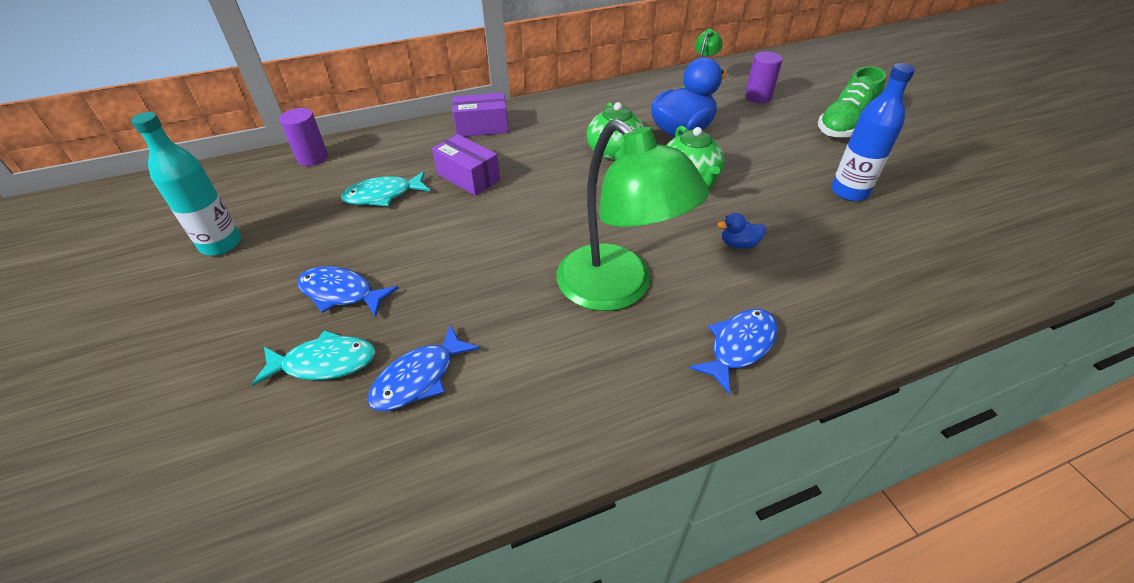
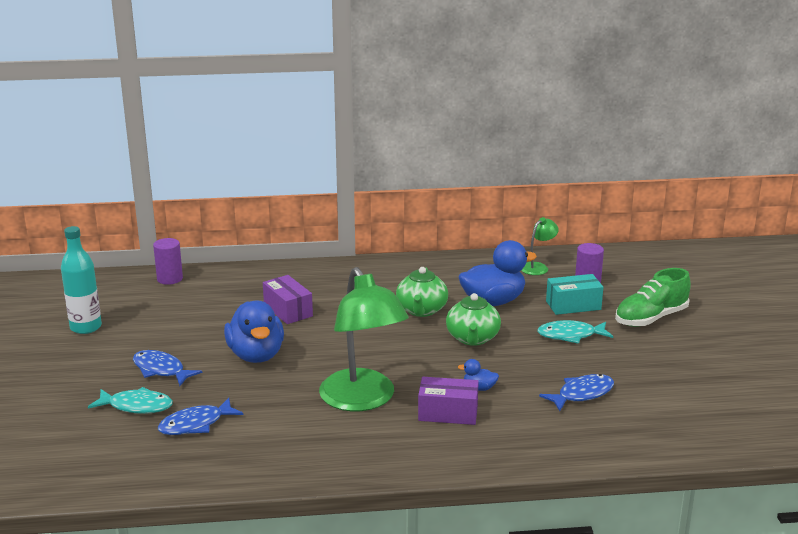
camera: 15 degrees right, 20 degrees down
(383, 195) = (215, 313): turquoise fish -> turquoise fish (570, 335)
(457, 247) = (256, 355): none -> blue duck
(482, 127) = (318, 275): purple box -> purple box (448, 413)
(739, 346) = (430, 446): blue fish -> blue fish (582, 394)
(762, 122) = (573, 305): none -> turquoise box
(849, 192) = (606, 368): blue bottle -> none

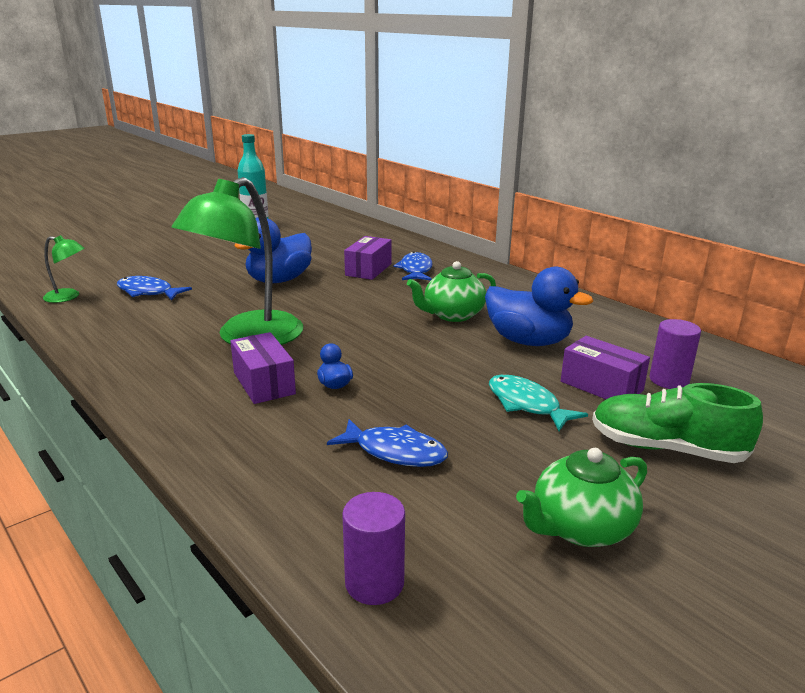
camera: 55 degrees right, 0 degrees up
(136, 406) = (159, 269): turquoise fish -> none
(161, 370) = (220, 261): blue fish -> blue fish (415, 270)
(170, 279) = (359, 226): purple cylinder -> purple cylinder (374, 583)
(472, 338) = (434, 353): green teapot -> green teapot (580, 528)
(538, 267) = (649, 342): green lamp -> green lamp (68, 297)
(573, 305) = (601, 386): turquoise box -> purple box

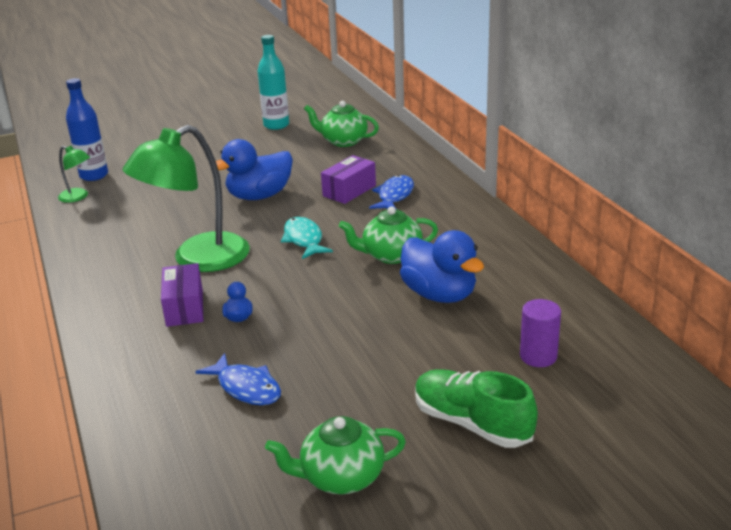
camera: 20 degrees right, 5 degrees up
(77, 277) = (94, 175): none -> blue bottle
(148, 292) = (142, 198): blue fish -> none
(332, 235) = (343, 141): none -> green teapot
(374, 583) = (165, 487): purple cylinder -> none
(526, 404) = (385, 361): turquoise fish -> turquoise fish (304, 239)
(601, 386) = (468, 353): purple box -> none

